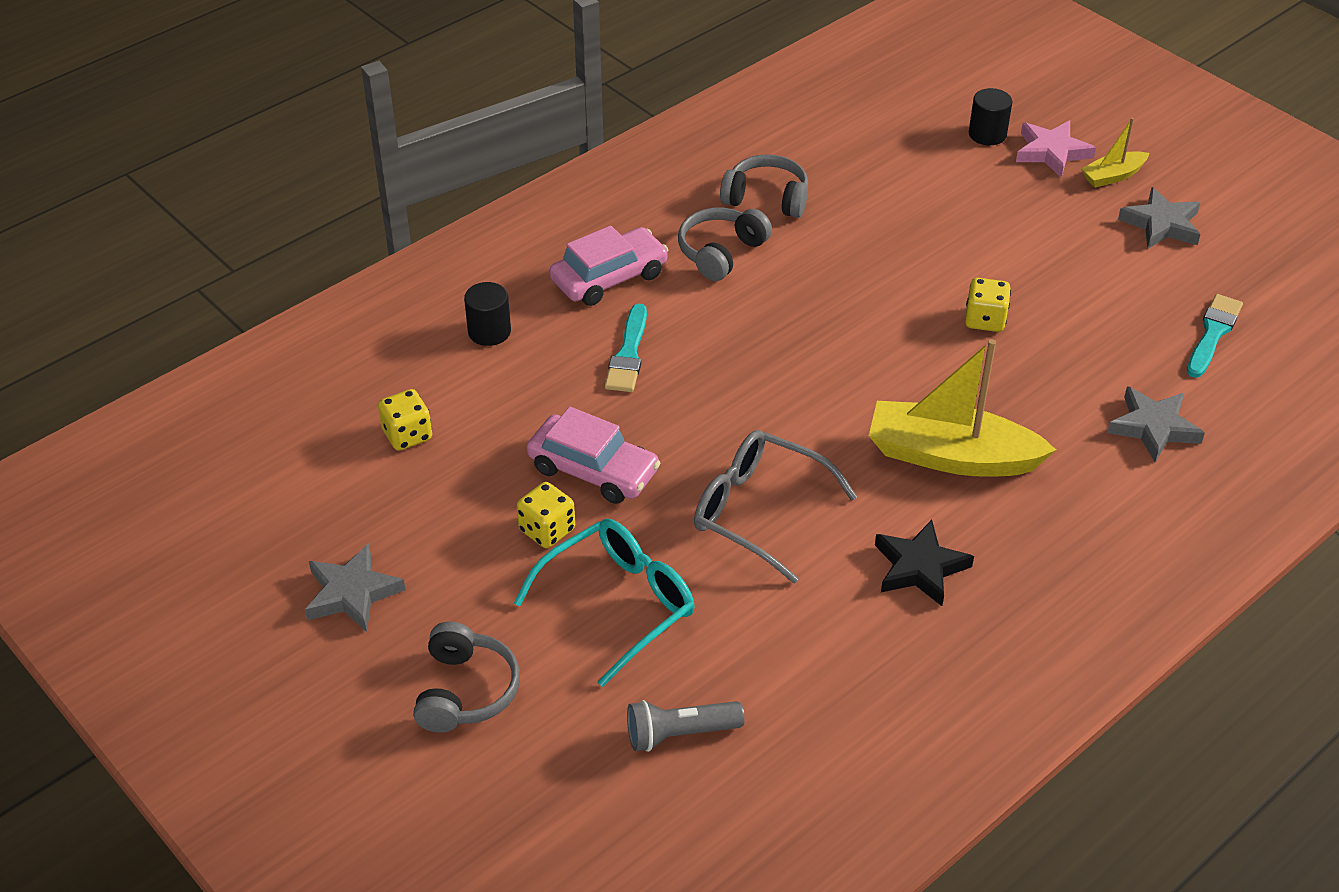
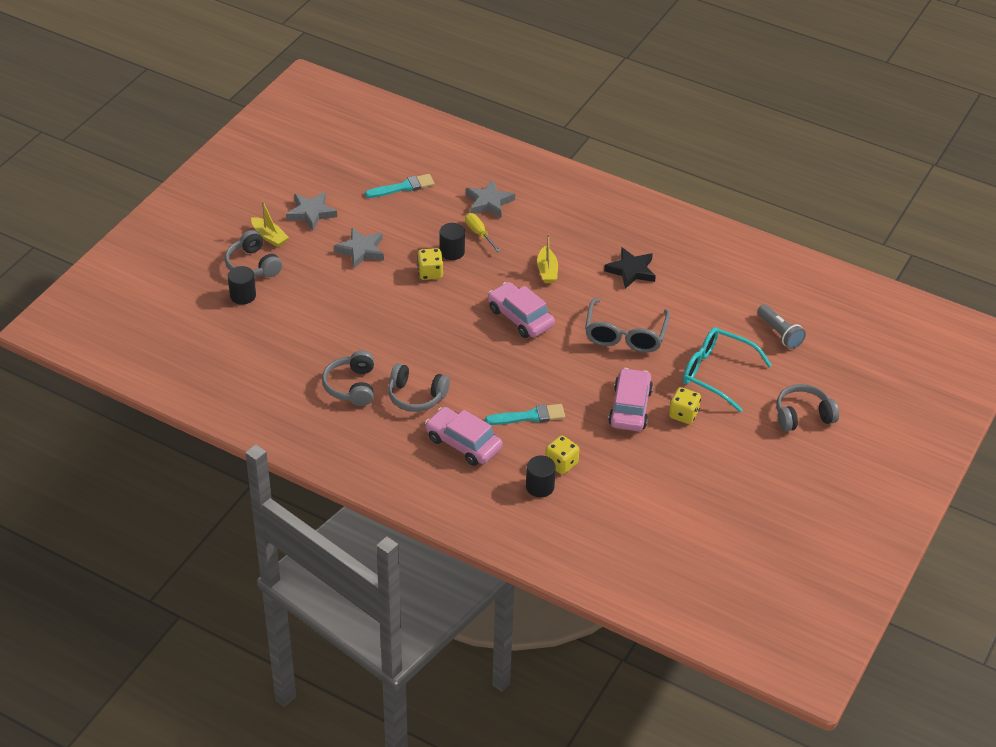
camera: 110 degrees left, 0 degrees up
(352, 593) = (770, 481): grey star -> grey star (361, 250)
(407, 435) = (645, 497): yellow dice -> yellow dice (561, 464)
(847, 396) = (520, 317): none -> pink car
(951, 456) = (547, 271): yellow boat -> yellow boat, size x0.49
(1030, 355) = (452, 252): none -> black cylinder
(1051, 152) = (253, 265): pink star -> grey headphones
(1071, 396) = (478, 233): none -> yellow screwdriver
(1212, 333) = (403, 187): turquoise brush -> turquoise brush turned 150 degrees clockwise

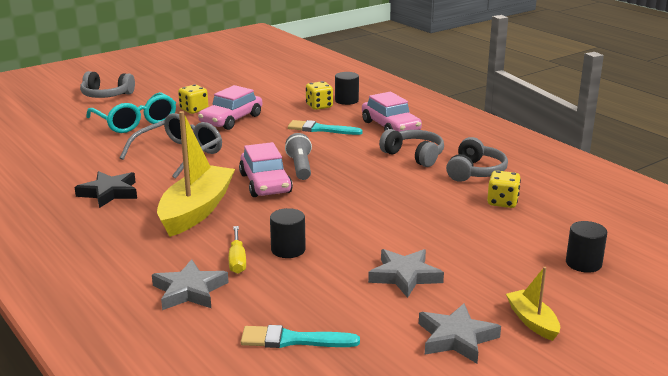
camera: 155 degrees left, 20 degrees down
(253, 265) = (564, 293): grey headphones -> none
(430, 273) = (331, 236): yellow dice -> yellow dice (502, 202)
(547, 271) = (196, 211): yellow boat -> yellow boat, size x2.02
(779, 333) = (46, 131): grey flashlight -> grey flashlight (300, 167)

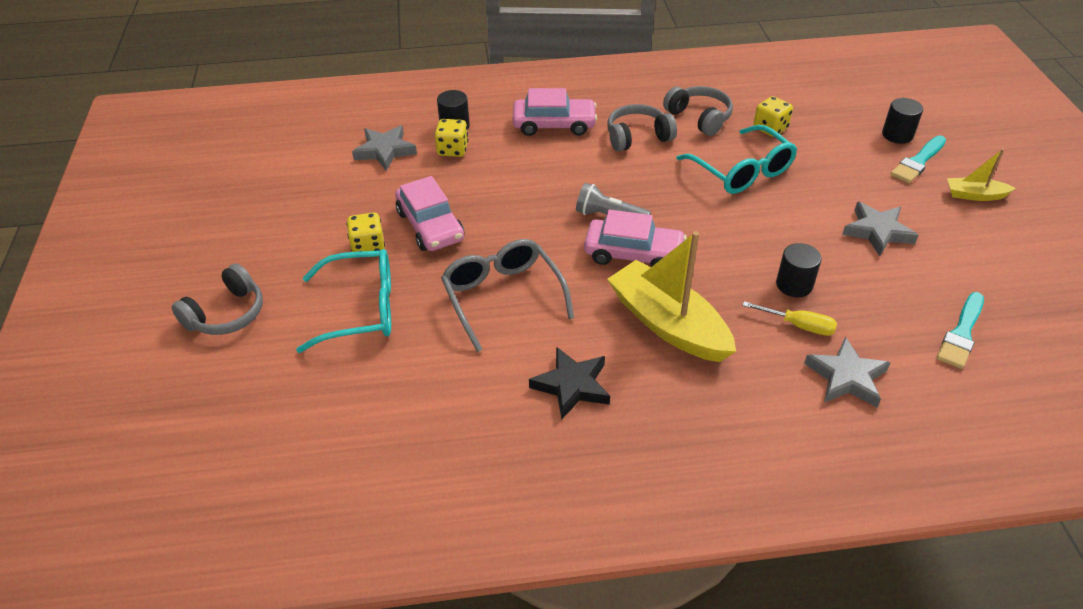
camera: 60 degrees left, 20 degrees up
(321, 129) = (520, 170): turquoise brush -> turquoise brush (918, 162)
(421, 202) = (741, 171): none -> turquoise glasses
(456, 338) = (986, 241): grey star -> grey star (385, 151)

